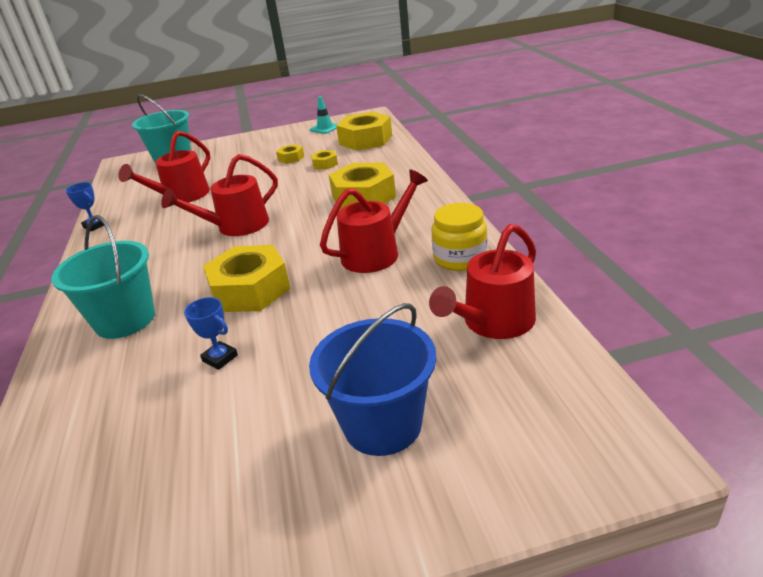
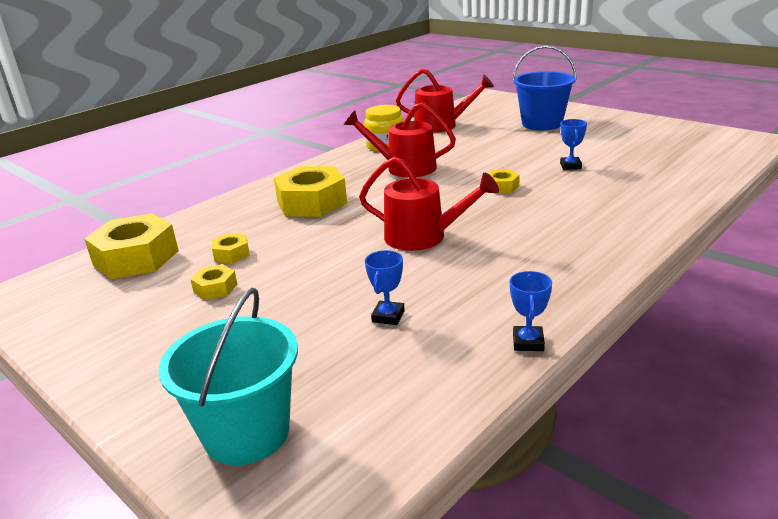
camera: 125 degrees left, 5 degrees down
(125, 320) = (601, 211): turquoise bucket -> none
(182, 196) = (388, 316): red watering can -> blue trophy
(250, 290) = (501, 187): yellow nut -> yellow nut, size x0.47
(325, 128) = (71, 314): turquoise traffic cone -> none

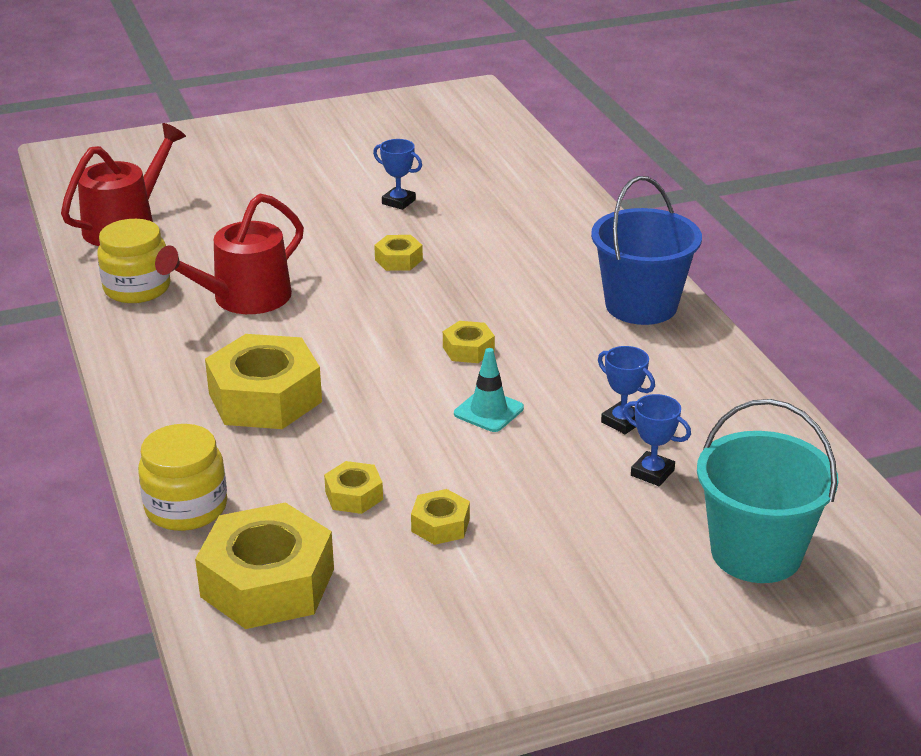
camera: 65 degrees left, 5 degrees up
(195, 218) = (186, 508): none -> yellow jar
(356, 265) = (488, 411): none -> turquoise traffic cone
(423, 237) = (468, 349): red watering can -> yellow nut
(528, 342) = (734, 363): blue trophy -> blue trophy (652, 473)
(542, 124) = (240, 165): blue bucket -> blue bucket (641, 305)

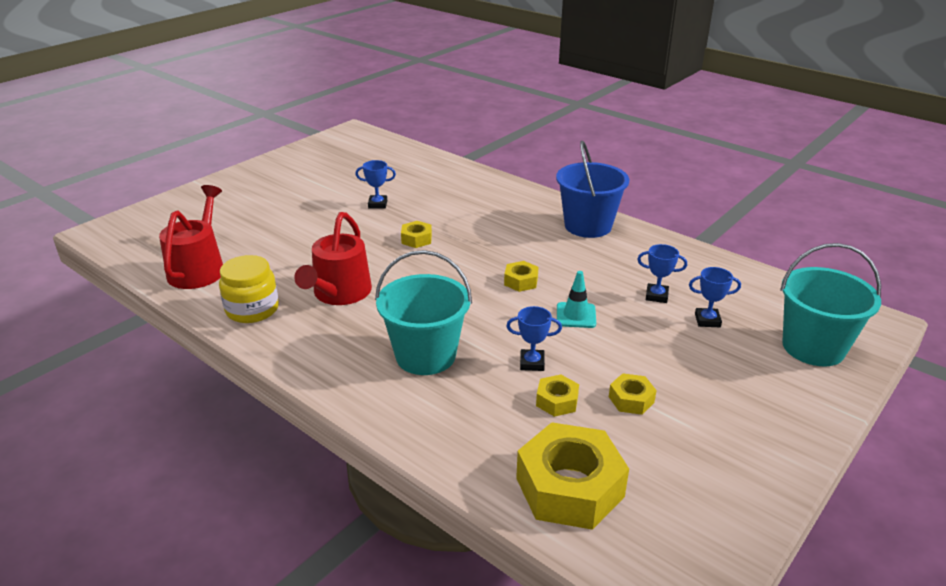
camera: 30 degrees left, 0 degrees up
(186, 508) = (454, 455): yellow jar -> none
(265, 397) = (425, 355): yellow nut -> turquoise bucket
(373, 446) = (532, 363): none -> blue trophy

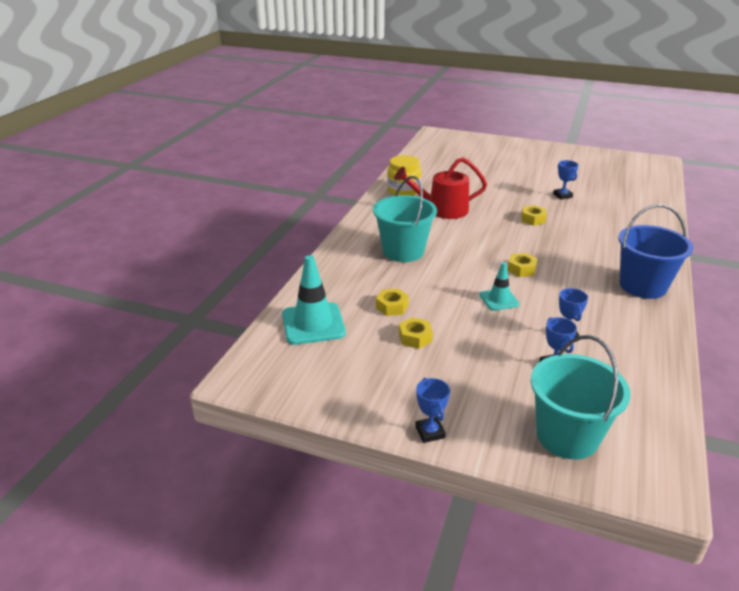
camera: 70 degrees right, 0 degrees up
(199, 269) = (428, 166): red watering can -> none
(532, 363) = (425, 290): blue trophy -> blue trophy (430, 432)
(569, 487) = (313, 324): yellow nut -> turquoise traffic cone

